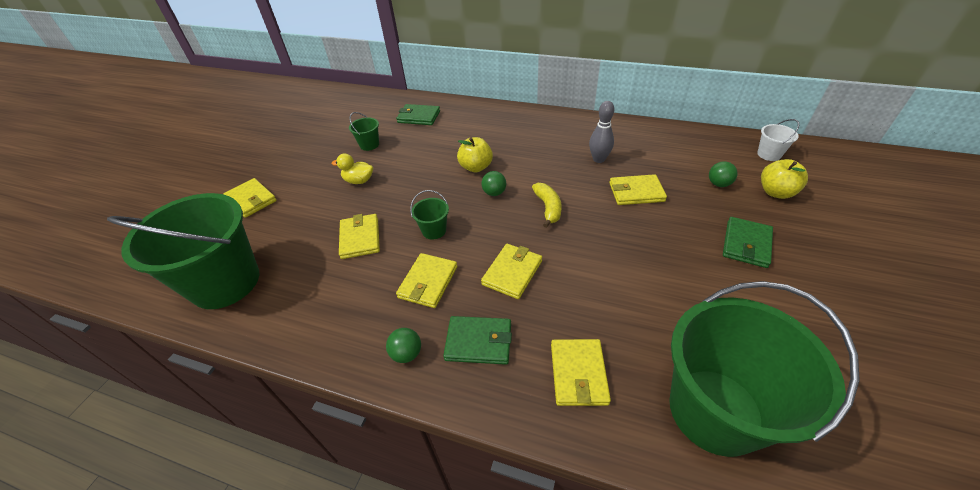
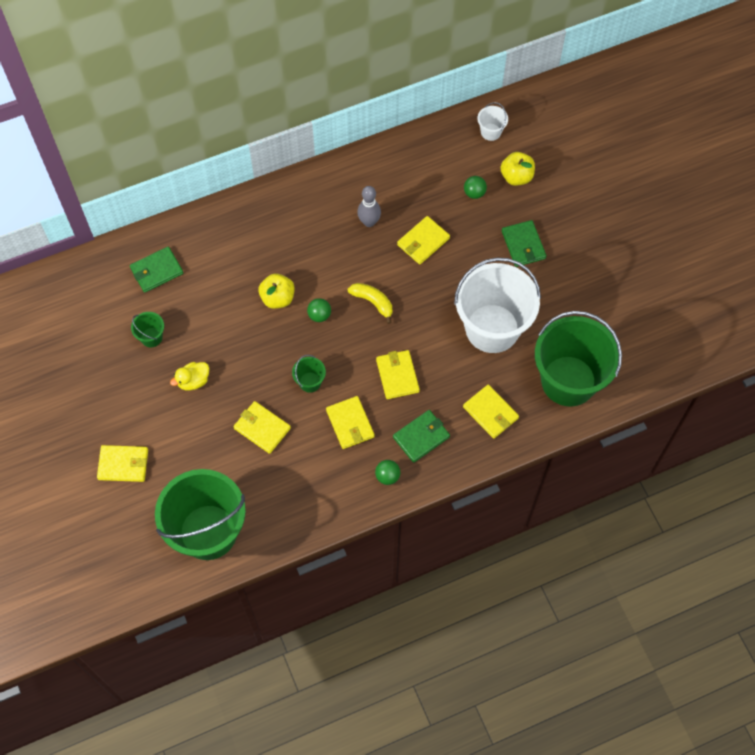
camera: 45 degrees left, 20 degrees up
(651, 293) = (492, 328): none -> white bucket

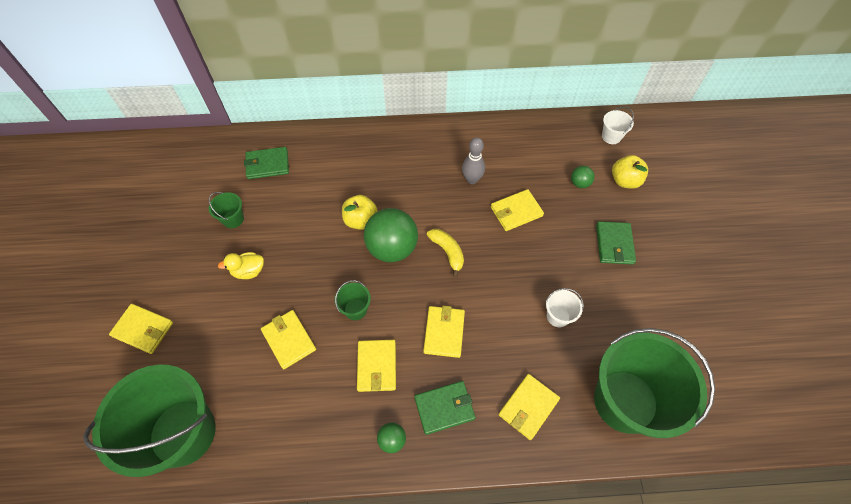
camera: 20 degrees right, 5 degrees down
(319, 315) = (392, 248): green ball -> green ball, size x2.19
(490, 412) = (528, 407): yellow wallet -> yellow wallet turned 60 degrees clockwise
(492, 328) = (558, 316): white bucket -> white bucket, size x0.40

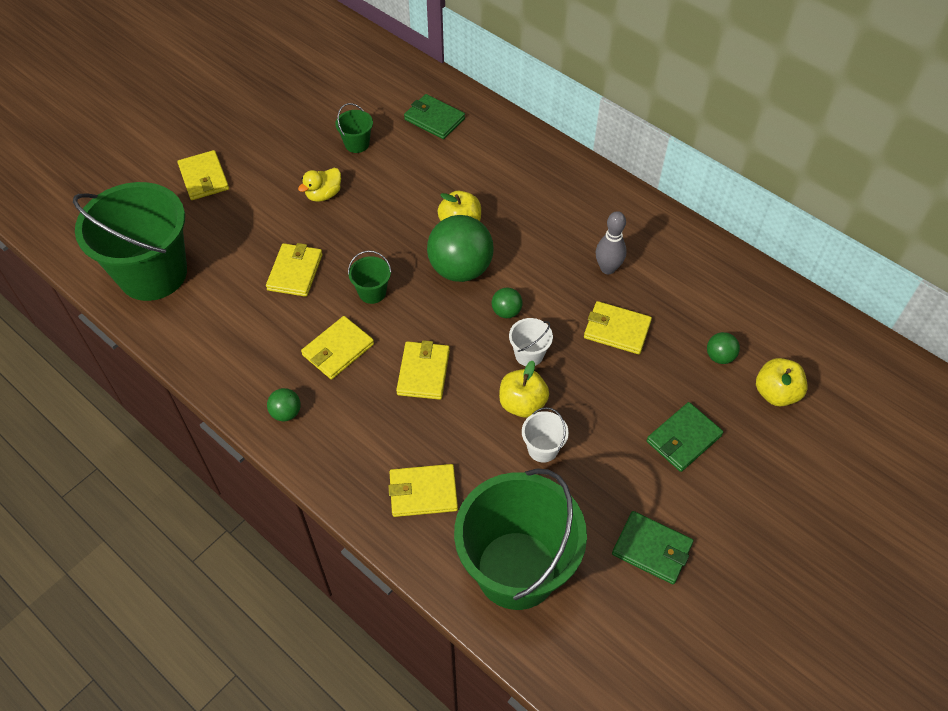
camera: 45 degrees right, 5 degrees down
(248, 271) = (323, 194): yellow duck -> yellow duck turned 75 degrees counterclockwise
(444, 332) = (423, 372): yellow wallet -> yellow wallet turned 45 degrees counterclockwise
(444, 408) = (353, 428): green wallet -> green wallet (652, 549)
(447, 252) = (506, 312): yellow banana -> green ball
(518, 300) = (522, 404): none -> yellow apple
(611, 136) = (818, 341): white bucket -> white bucket (529, 354)

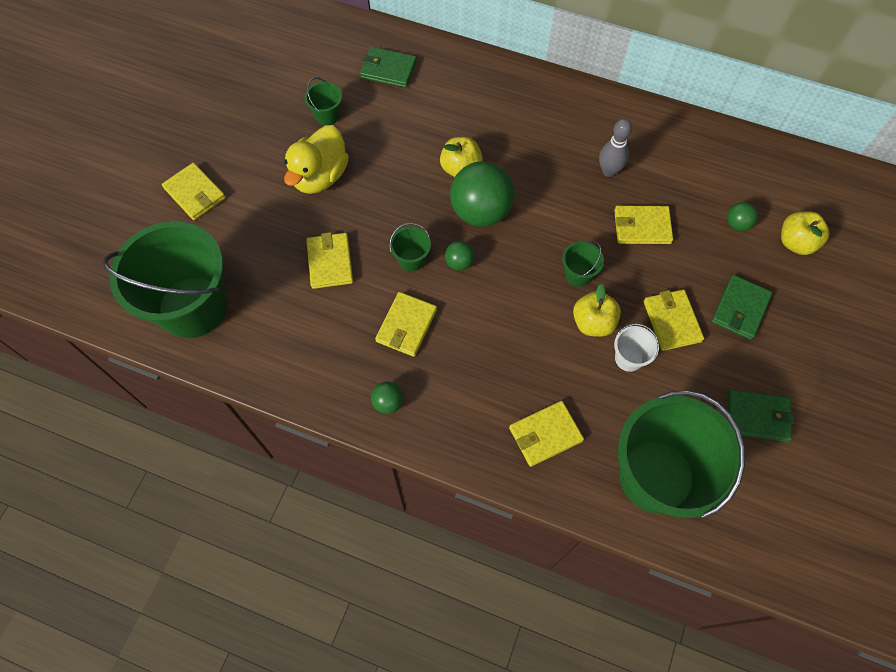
camera: 20 degrees left, 10 degrees up
(323, 194) = (320, 176): yellow duck -> yellow duck, size x1.75
(423, 372) = (493, 322): yellow wallet -> yellow wallet (671, 321)
(506, 312) = (540, 240): green ball -> green ball (459, 262)
(529, 354) = (578, 274): white bucket -> green bucket

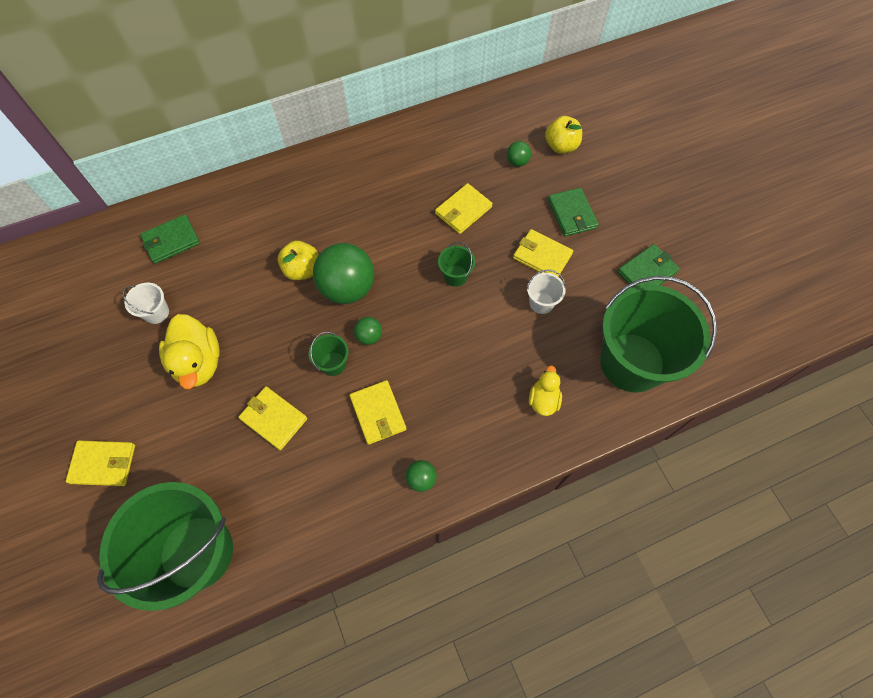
camera: 45 degrees left, 0 degrees up
(327, 115) = (156, 312): green bucket -> white bucket
(545, 434) = (543, 400): yellow wallet -> yellow duck
(593, 322) = (497, 299): yellow apple -> none
(609, 171) = (405, 190): grey bowling pin -> none

